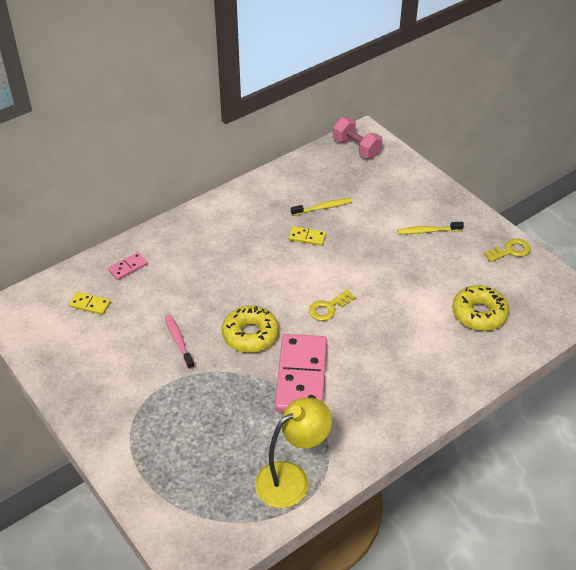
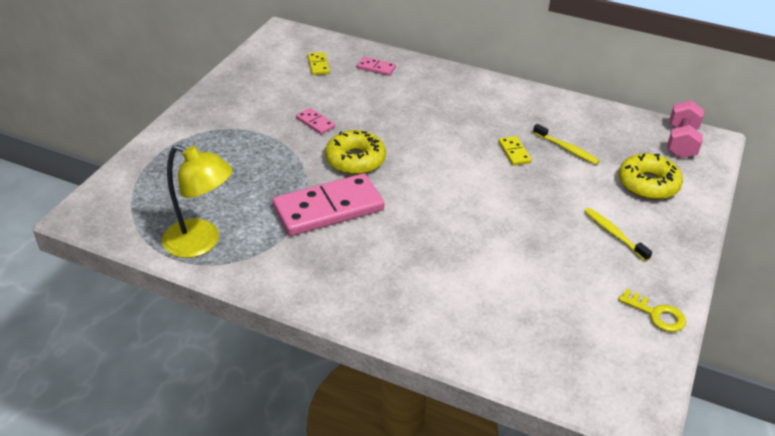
camera: 60 degrees right, 5 degrees down
(178, 341) = (315, 123): pink toothbrush -> pink domino
(328, 308) = (432, 197): yellow key -> none
(479, 314) = (525, 315): yellow donut -> yellow donut (648, 184)

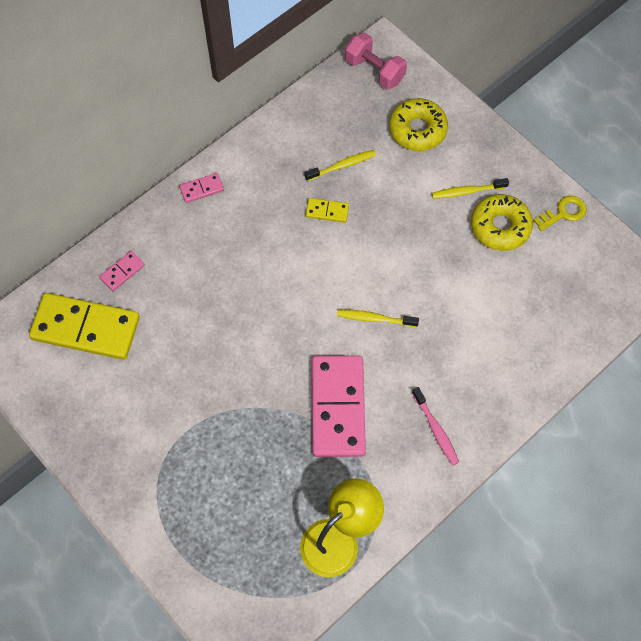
camera: 65 degrees left, 25 degrees up
(315, 123) = (195, 370): pink domino -> pink domino (202, 189)
(318, 65) = (86, 328): yellow domino -> yellow domino, size x2.30
(342, 278) = (436, 429): none -> pink toothbrush
(355, 160) = (275, 355): yellow donut -> yellow donut (500, 227)
(430, 208) = (375, 319): none -> yellow toothbrush

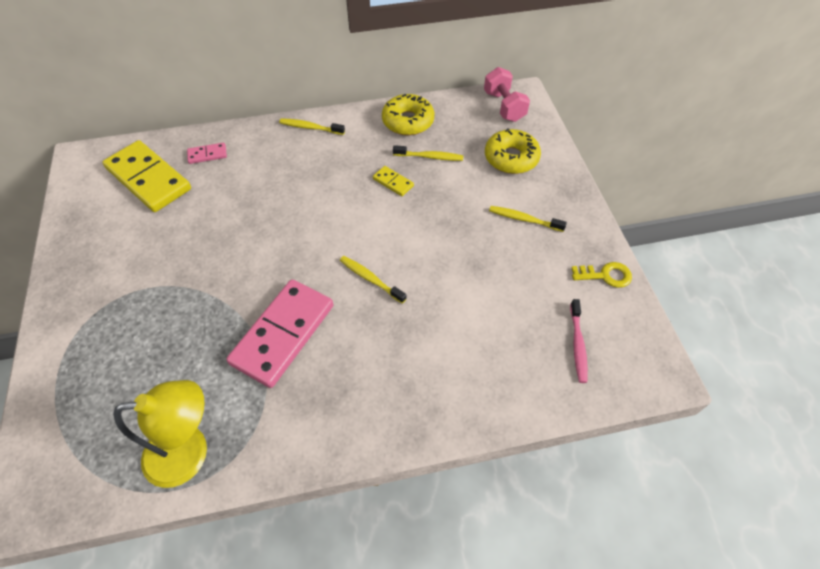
camera: 30 degrees right, 10 degrees down
(202, 189) = (310, 127): pink domino -> yellow toothbrush
(436, 429) = (354, 402): pink toothbrush -> pink toothbrush (577, 344)
(500, 227) = (536, 259): yellow donut -> yellow donut (408, 121)

